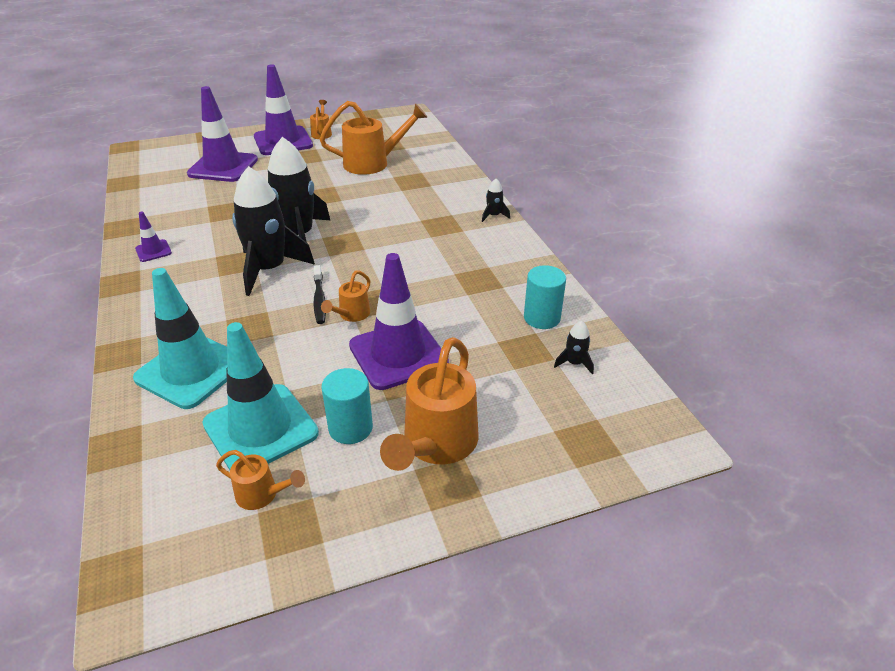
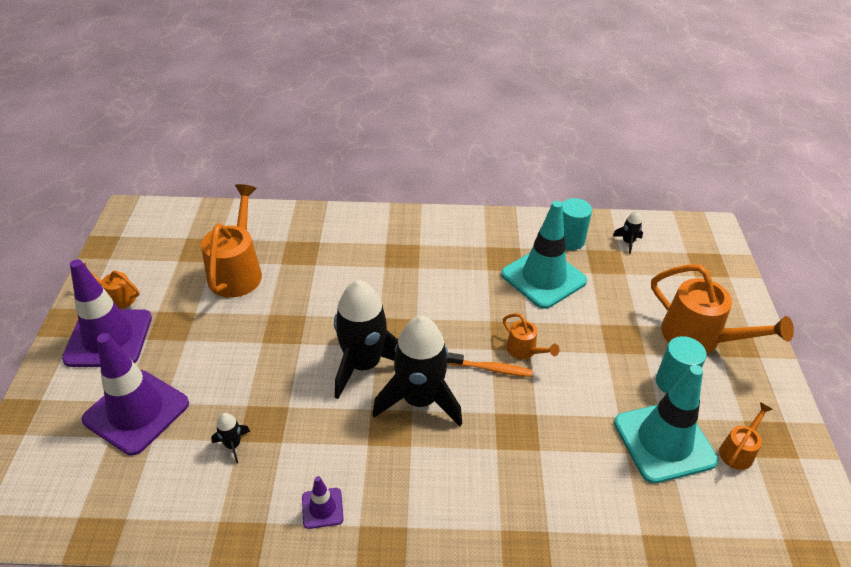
camera: 70 degrees left, 5 degrees up
(191, 371) = (573, 486): turquoise traffic cone -> turquoise traffic cone (543, 278)
(319, 300) = (491, 369): black toothbrush -> orange toothbrush
(398, 354) = (590, 333): purple traffic cone -> none
(494, 216) = (405, 218): black rocket -> black rocket (233, 445)

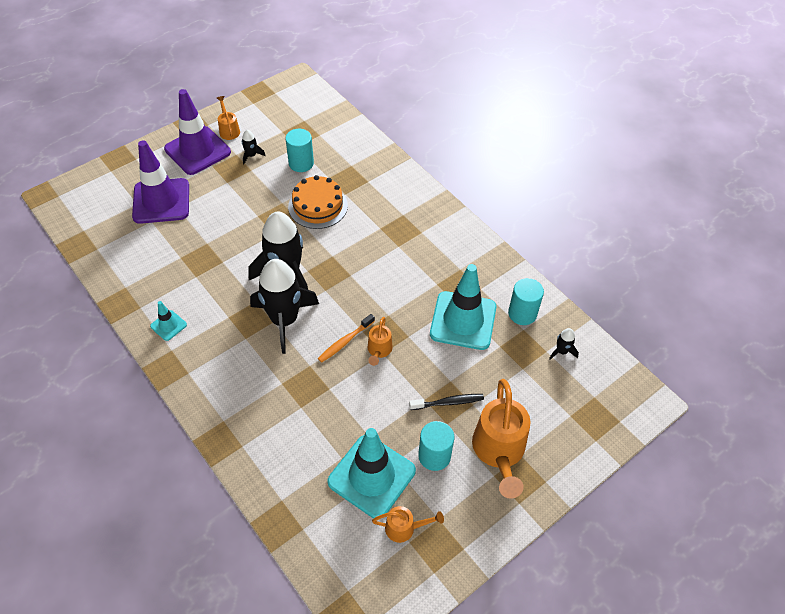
camera: 50 degrees right, 10 degrees up
(233, 445) = (175, 257): black rocket -> black rocket (251, 155)
(237, 271) = (301, 163): orange watering can -> turquoise cylinder
(306, 291) = (318, 206): none -> orange cake
(322, 508) = (168, 325): purple traffic cone -> turquoise traffic cone
(491, 369) = (345, 342): orange toothbrush -> orange toothbrush turned 75 degrees clockwise
(623, 339) = (448, 402): none -> black toothbrush

